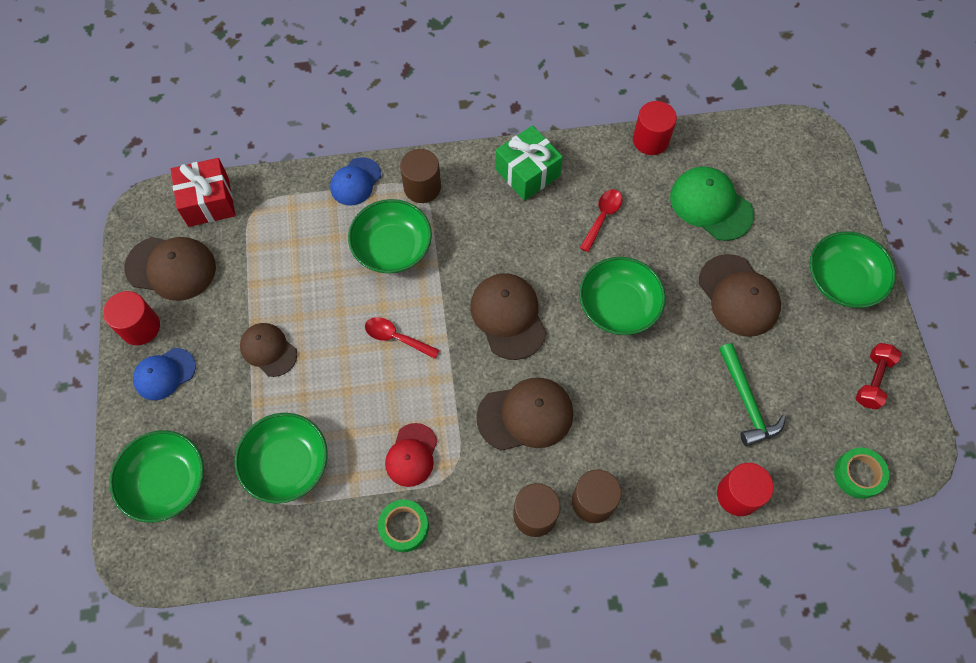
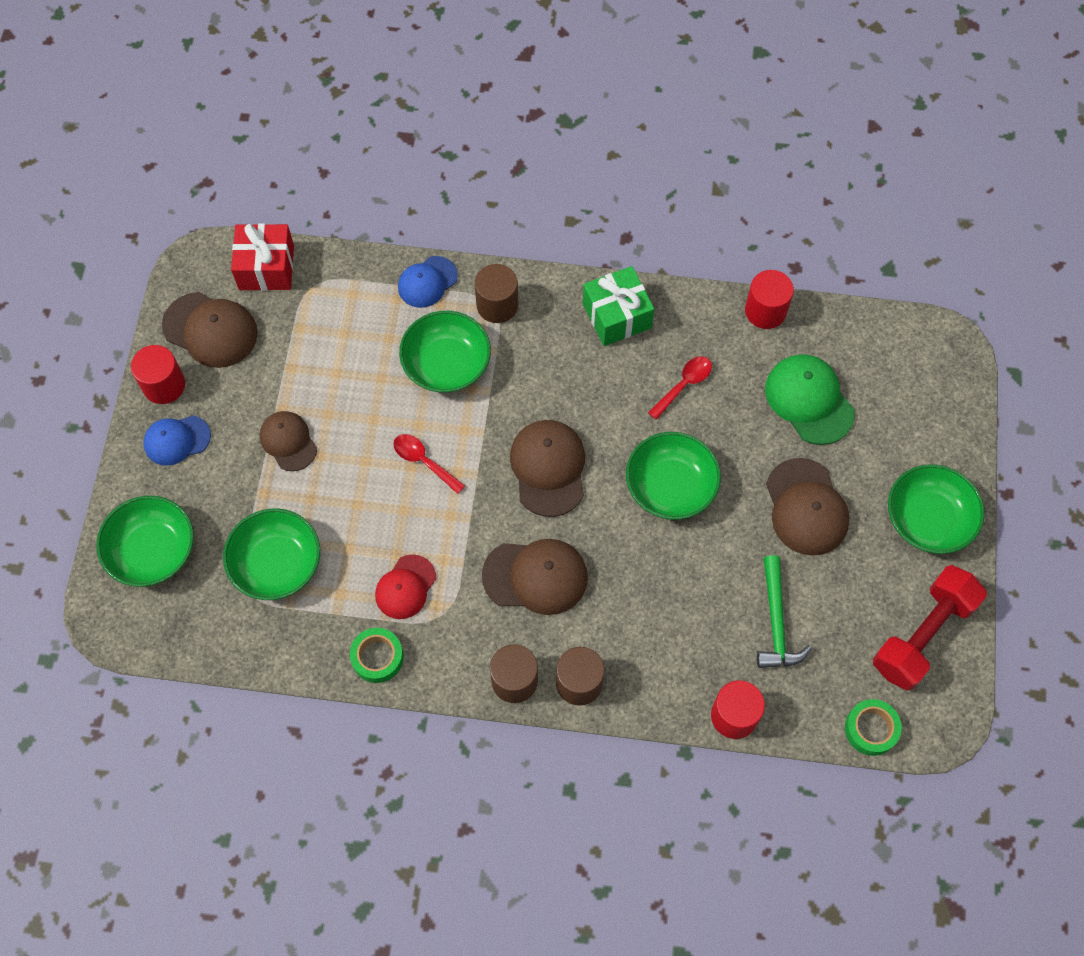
camera: 15 degrees right, 0 degrees up
(872, 380) = (922, 635): red dumbbell -> red dumbbell, size x1.77

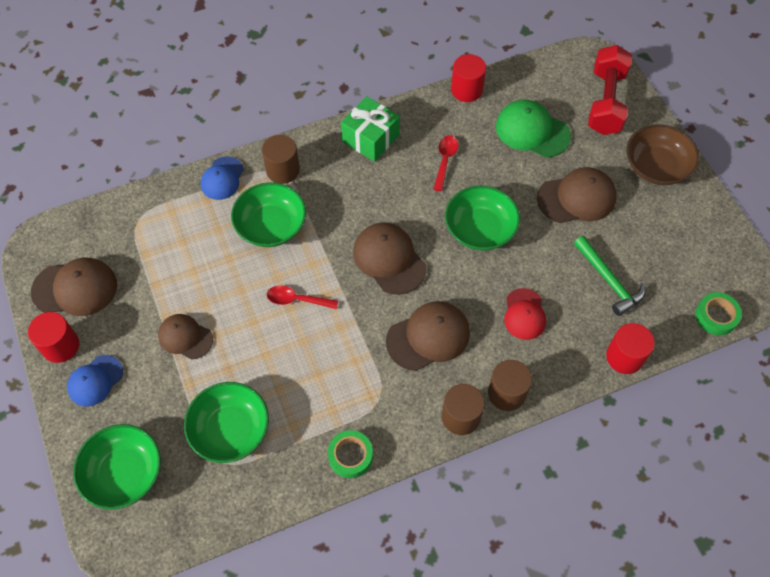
camera: 30 degrees left, 5 degrees down
(266, 267) = (93, 224): red gift -> none
(405, 587) = (339, 394): red cap -> red cap (524, 314)
(806, 507) = (577, 198): brown cap -> brown cap turned 60 degrees counterclockwise
(922, 635) = (704, 239): red dumbbell -> red dumbbell (605, 102)
(928, 519) = (656, 166): green bowl -> brown bowl

